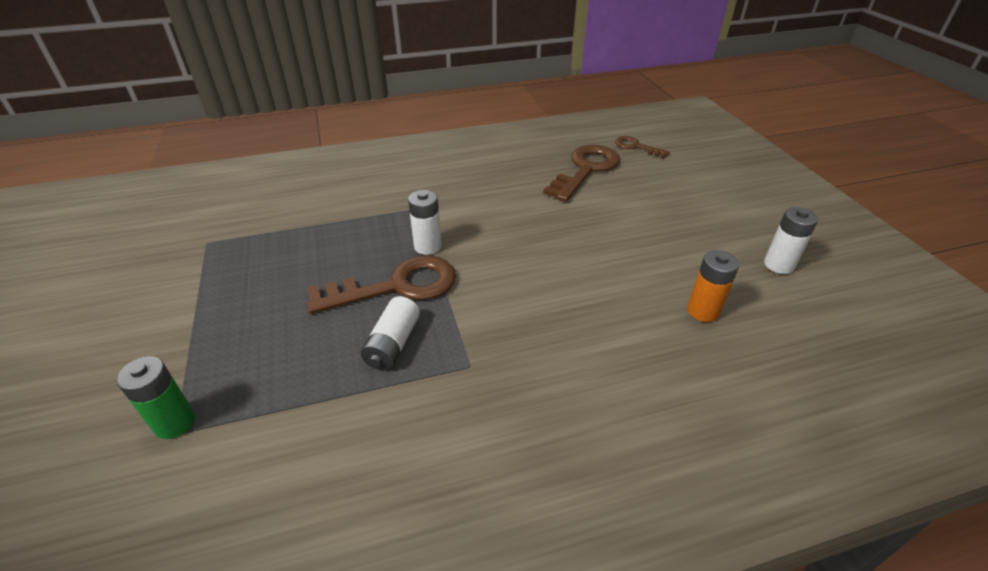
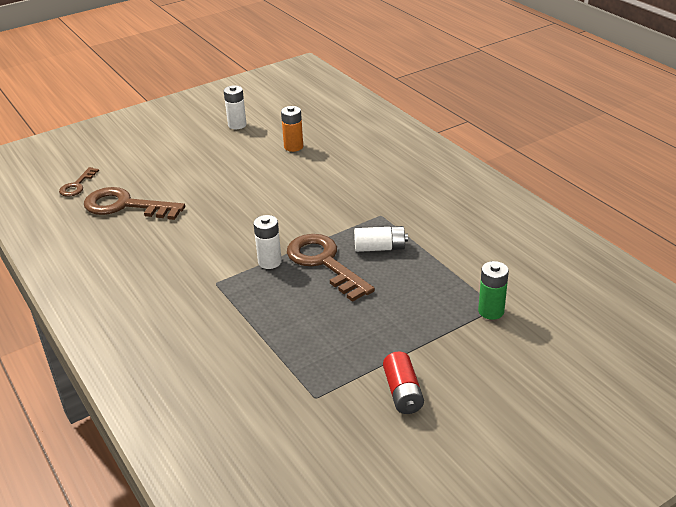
camera: 105 degrees left, 5 degrees down
(147, 298) = (403, 392): none -> red battery

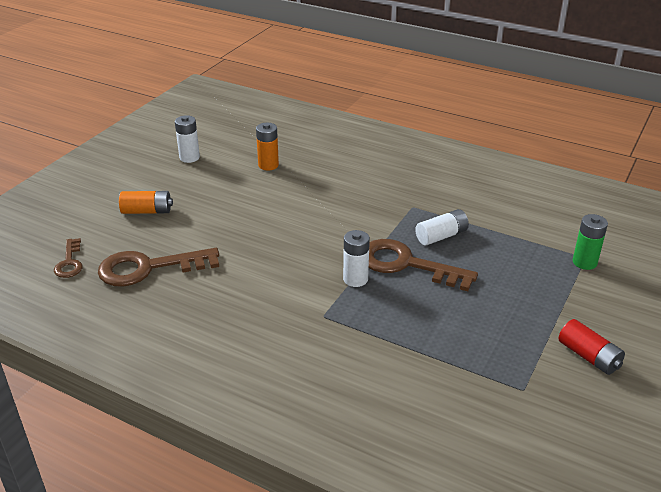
camera: 30 degrees left, 0 degrees up
(165, 161) = (147, 211): none -> orange battery

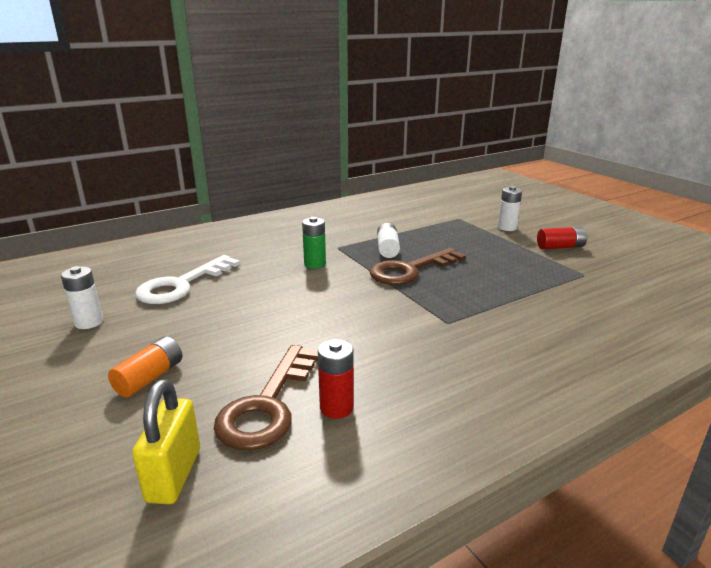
camera: 60 degrees left, 10 degrees down
(69, 262) = (174, 475): brown key -> yellow padlock
(164, 297) = (336, 407): none -> red battery
(268, 165) = (181, 285): orange battery -> white key
(355, 279) = (409, 295): white battery -> white battery (507, 228)
(584, 262) = (463, 220): green battery -> green battery (315, 264)

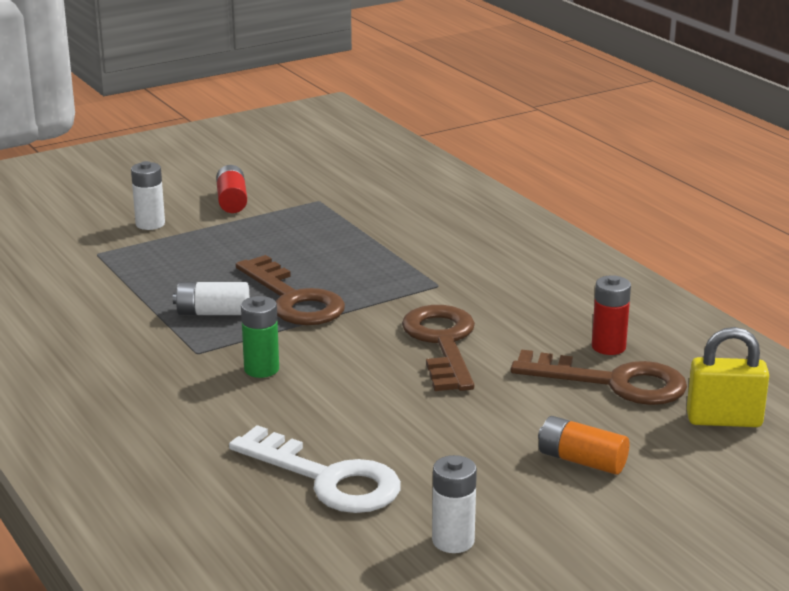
camera: 90 degrees left, 0 degrees up
(346, 322) = (442, 343): none -> brown key

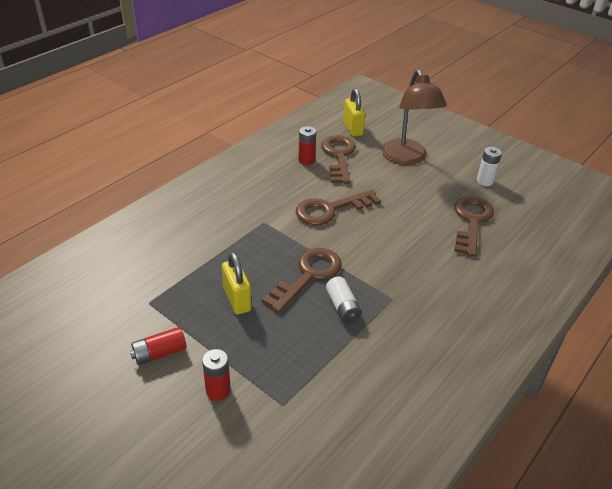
camera: 110 degrees left, 15 degrees up
(150, 224) = (218, 390): white battery -> red battery
(261, 369) = (394, 267): green battery -> none
(284, 248) = (237, 299): none -> yellow padlock
(327, 479) = (471, 221): white key -> brown key
(581, 461) = (407, 158): orange battery -> brown lamp

